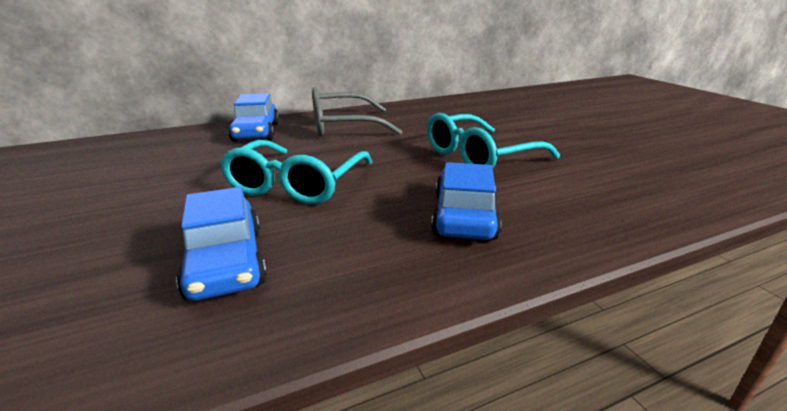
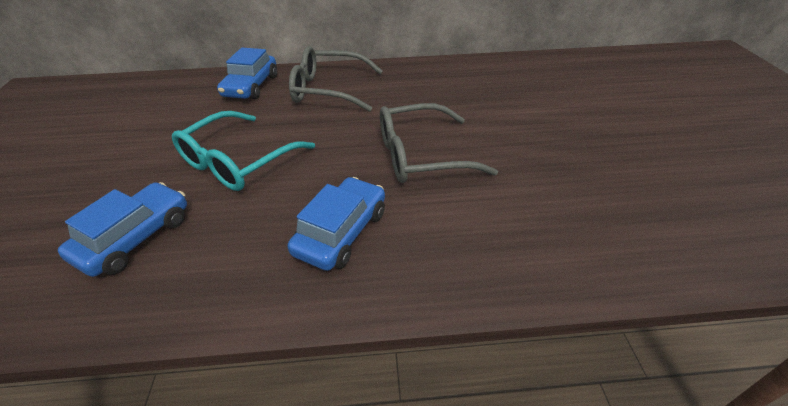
camera: 20 degrees right, 15 degrees up
(226, 262) = (135, 237): blue car -> blue car turned 150 degrees counterclockwise
(479, 156) = (420, 155): turquoise glasses -> grey glasses

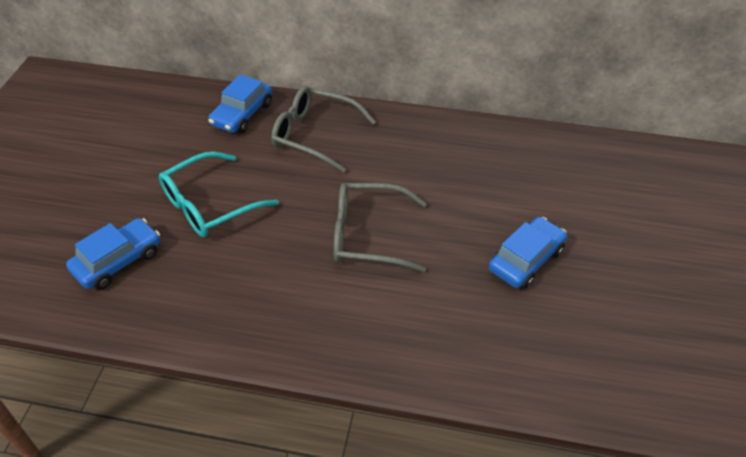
camera: 15 degrees right, 5 degrees up
(341, 232) = (272, 295): blue car -> blue car (526, 260)

